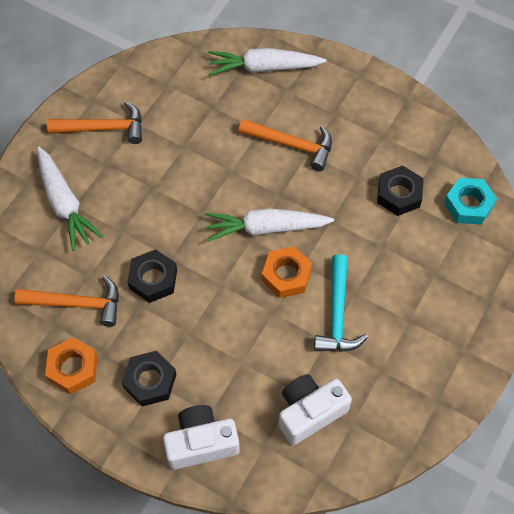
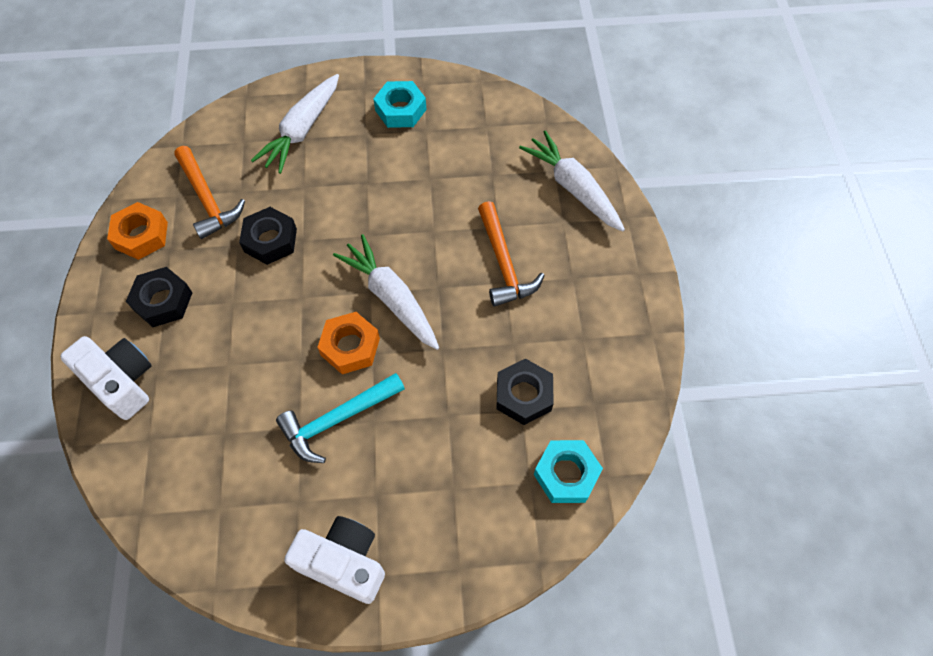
camera: 55 degrees right, 0 degrees up
(103, 128) = (400, 110): orange hammer -> turquoise nut
(309, 412) = (208, 459): white camera -> white camera (343, 562)

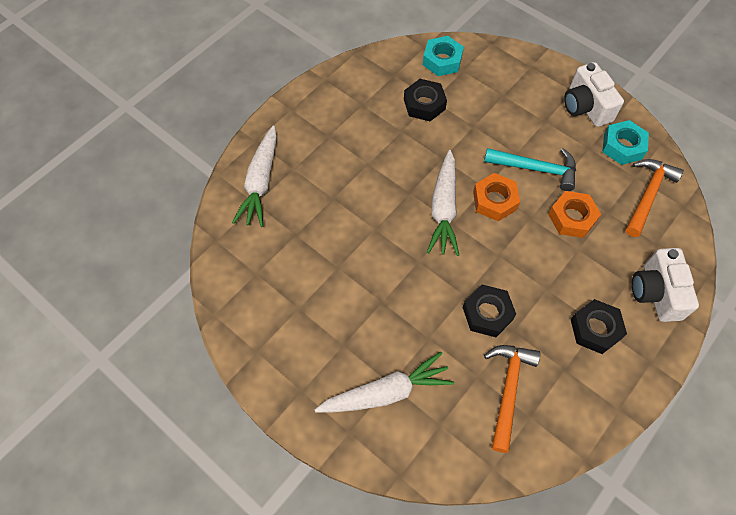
camera: 135 degrees left, 0 degrees up
(141, 235) = (580, 400): orange nut -> orange nut (572, 218)
(400, 110) = (297, 342): turquoise nut -> turquoise nut (622, 146)
(504, 263) = (356, 174): orange hammer -> orange hammer (647, 195)

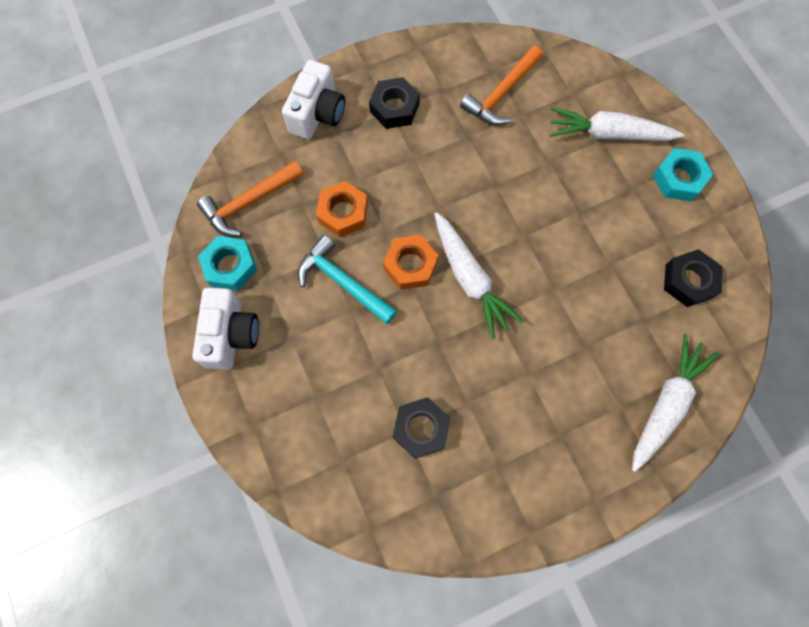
camera: 155 degrees left, 10 degrees up
(442, 60) = (360, 490): turquoise nut -> turquoise nut (678, 179)
(443, 209) = (470, 279): white carrot -> white carrot turned 120 degrees clockwise
(487, 313) = (483, 160): black nut -> black nut (688, 281)

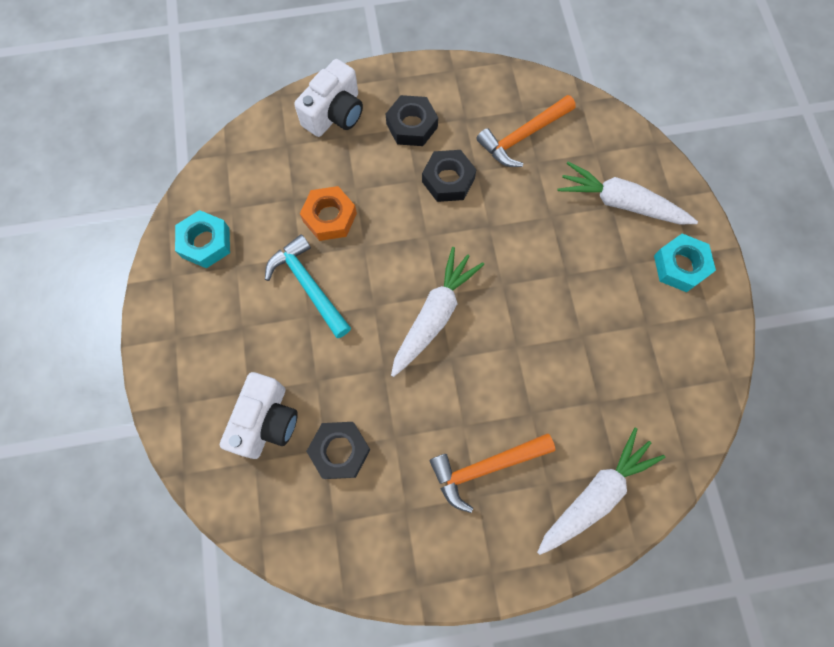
camera: 15 degrees right, 0 degrees up
(231, 334) = (186, 309): white camera -> white camera (266, 421)
(249, 202) = (242, 185): orange hammer -> orange hammer (485, 467)
(410, 265) = (379, 285): orange nut -> none
(470, 279) = (434, 315): white carrot -> white carrot turned 135 degrees counterclockwise
(688, 281) = (658, 374): black nut -> black nut (448, 180)

